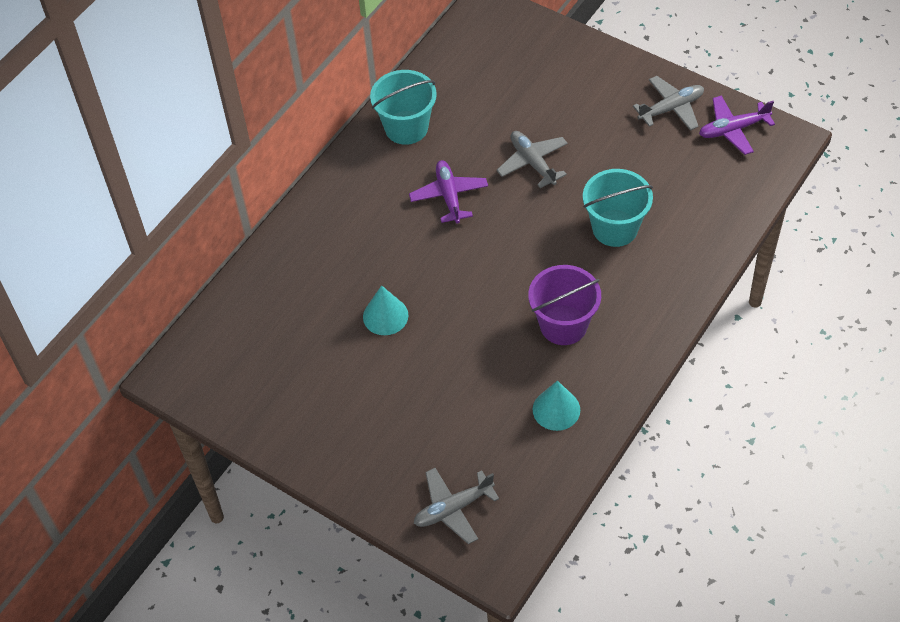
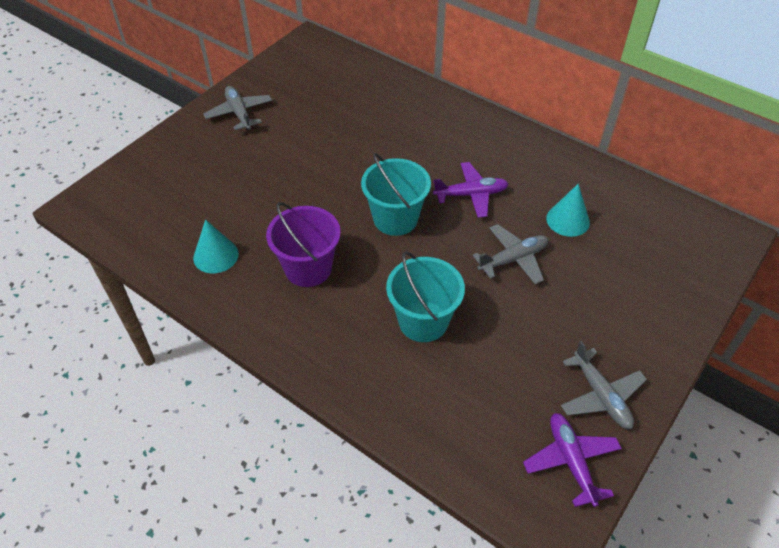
camera: 90 degrees right, 5 degrees down
(385, 316) = (341, 149): turquoise cone -> turquoise cone (568, 220)
(406, 127) = (555, 169): turquoise bucket -> turquoise bucket (395, 219)
(453, 508) = (142, 183): grey plane -> grey plane (239, 113)

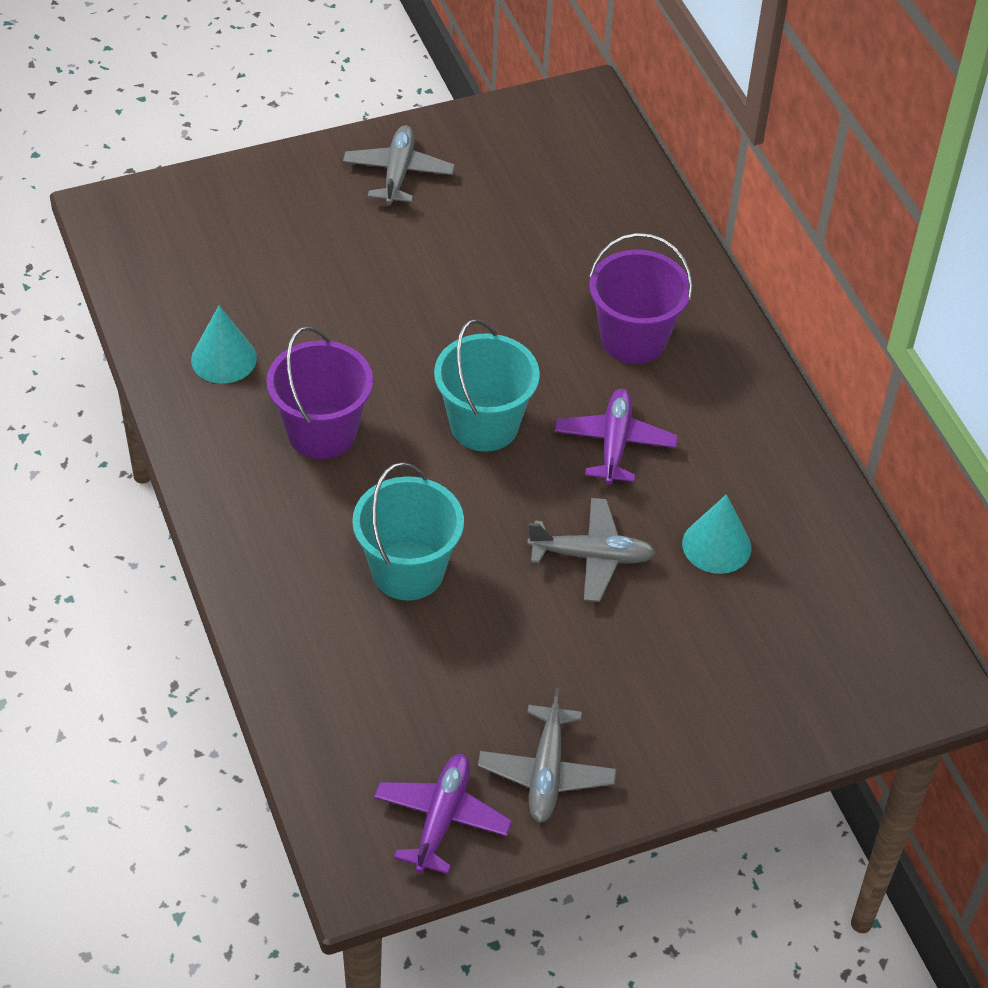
camera: 30 degrees right, 0 degrees up
(433, 139) = (633, 339): none -> purple bucket
(471, 195) = (615, 443): purple plane -> purple plane turned 105 degrees counterclockwise

